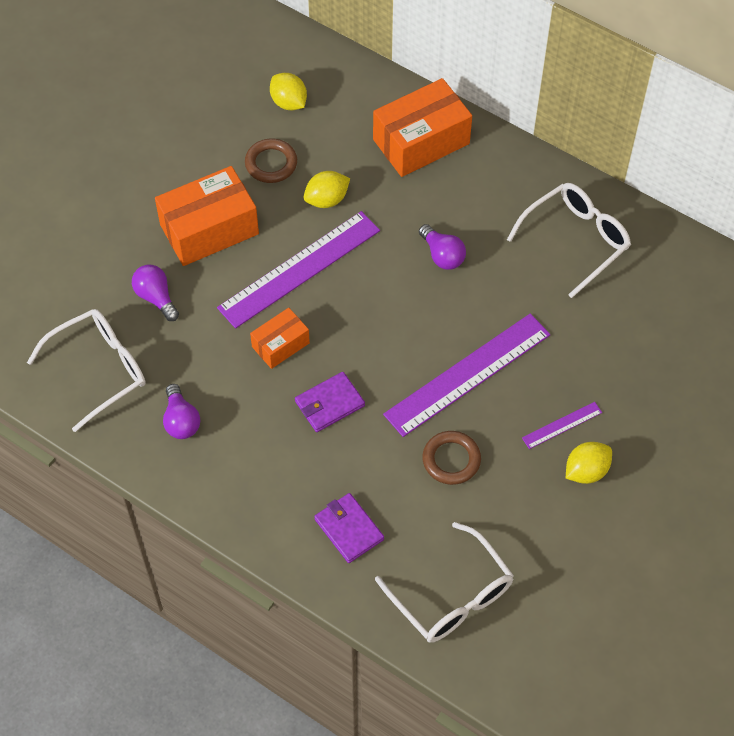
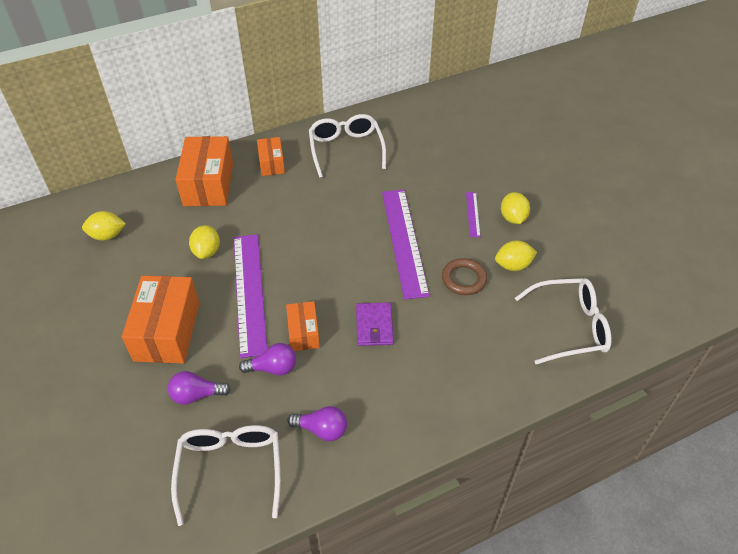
camera: 60 degrees left, 10 degrees down
(271, 163) = (147, 268): brown ring -> none
(348, 529) = (485, 362): purple wallet -> none
(442, 255) = (304, 213): purple light bulb -> purple light bulb (273, 368)
(496, 180) = (271, 163): none -> orange box
(507, 502) = (513, 265): none -> yellow lemon

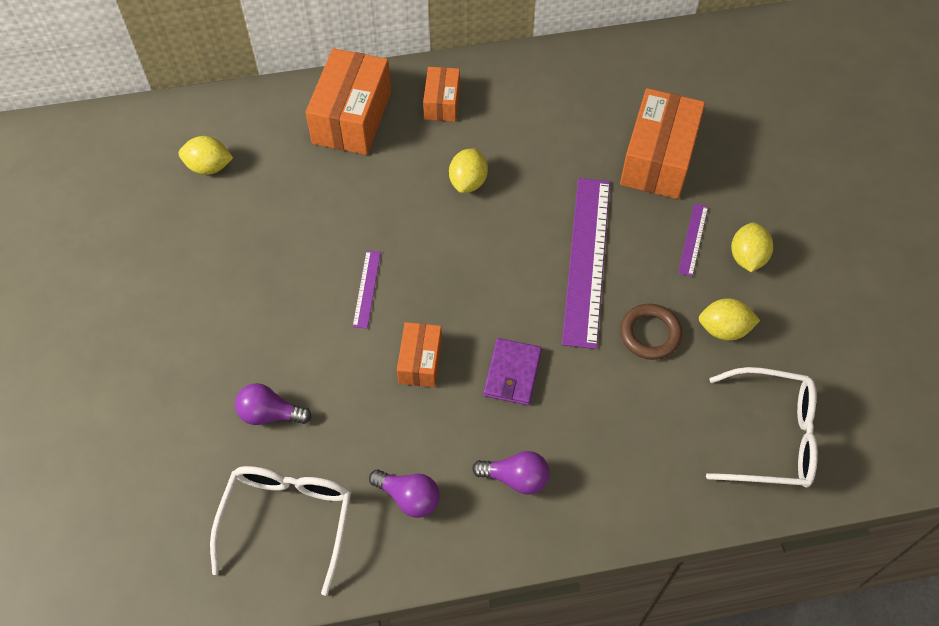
camera: 15 degrees right, 10 degrees up
(167, 331) = (254, 319): orange box -> orange box (658, 159)
(207, 251) = (327, 217): yellow lemon -> yellow lemon (468, 182)
(249, 292) = (366, 289): purple ruler -> purple ruler, size x0.44
(273, 368) = (370, 401): purple light bulb -> purple light bulb (516, 478)
(346, 149) = (547, 101): white glasses -> none

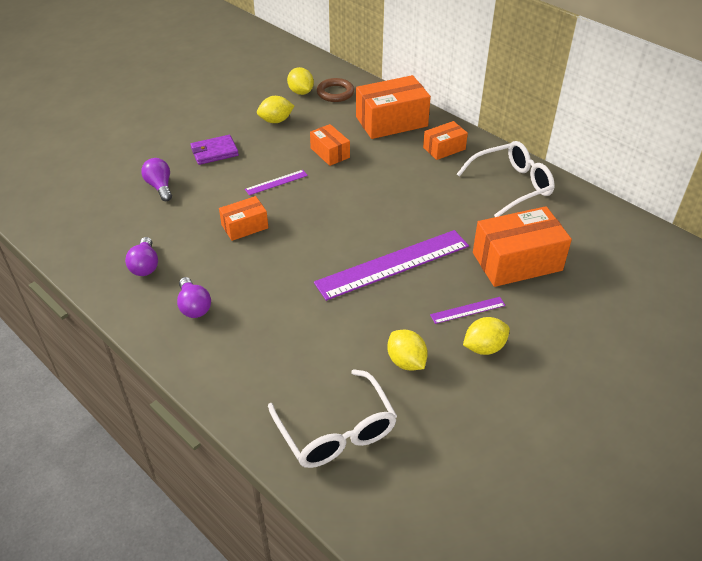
camera: 55 degrees right, 15 degrees down
(288, 519) = (96, 225): white glasses -> white glasses (512, 185)
(357, 207) = (330, 153): none -> orange box
(468, 182) = (397, 185): yellow lemon -> yellow lemon (276, 121)
(512, 373) = (271, 270): purple wallet -> purple wallet (214, 152)
(650, 334) = (363, 322): brown ring -> brown ring (335, 93)

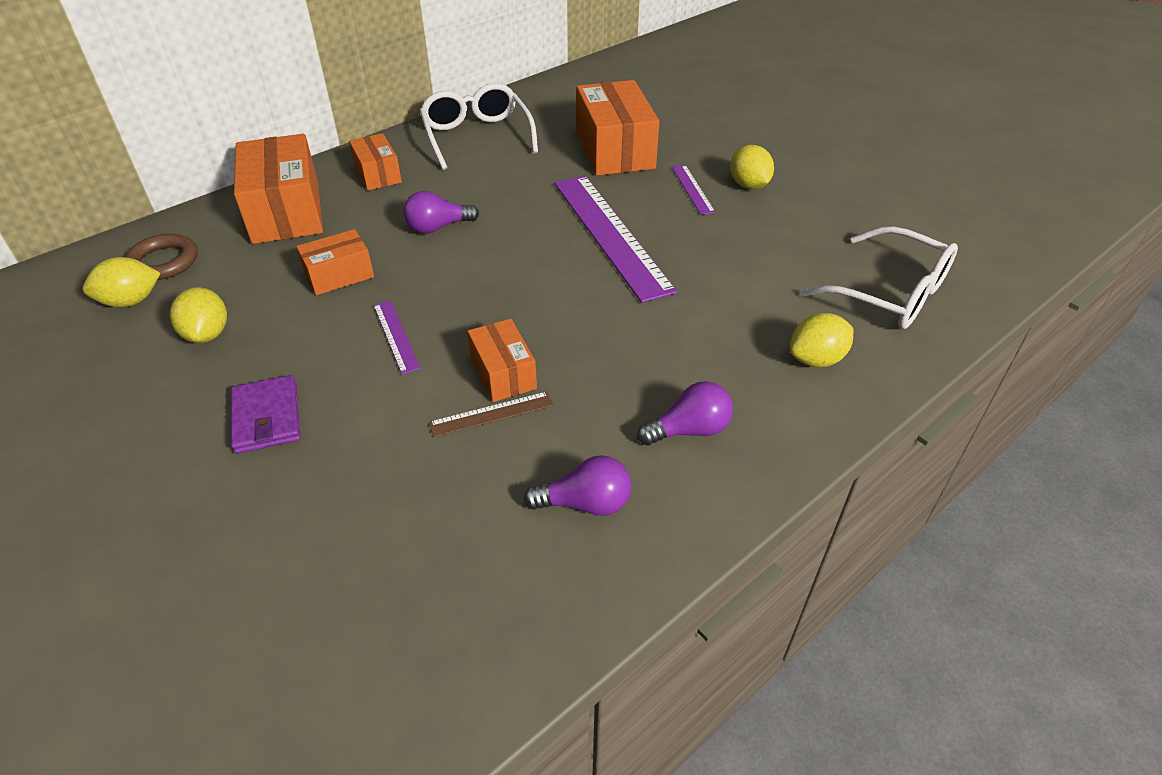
camera: 85 degrees left, 0 degrees up
(160, 187) = (349, 498): purple light bulb -> purple light bulb (438, 227)
(212, 225) = (492, 414): none -> brown ruler
(337, 431) = (891, 294): white glasses -> white glasses turned 60 degrees clockwise
(406, 361) = (776, 237): yellow lemon -> yellow lemon (816, 359)

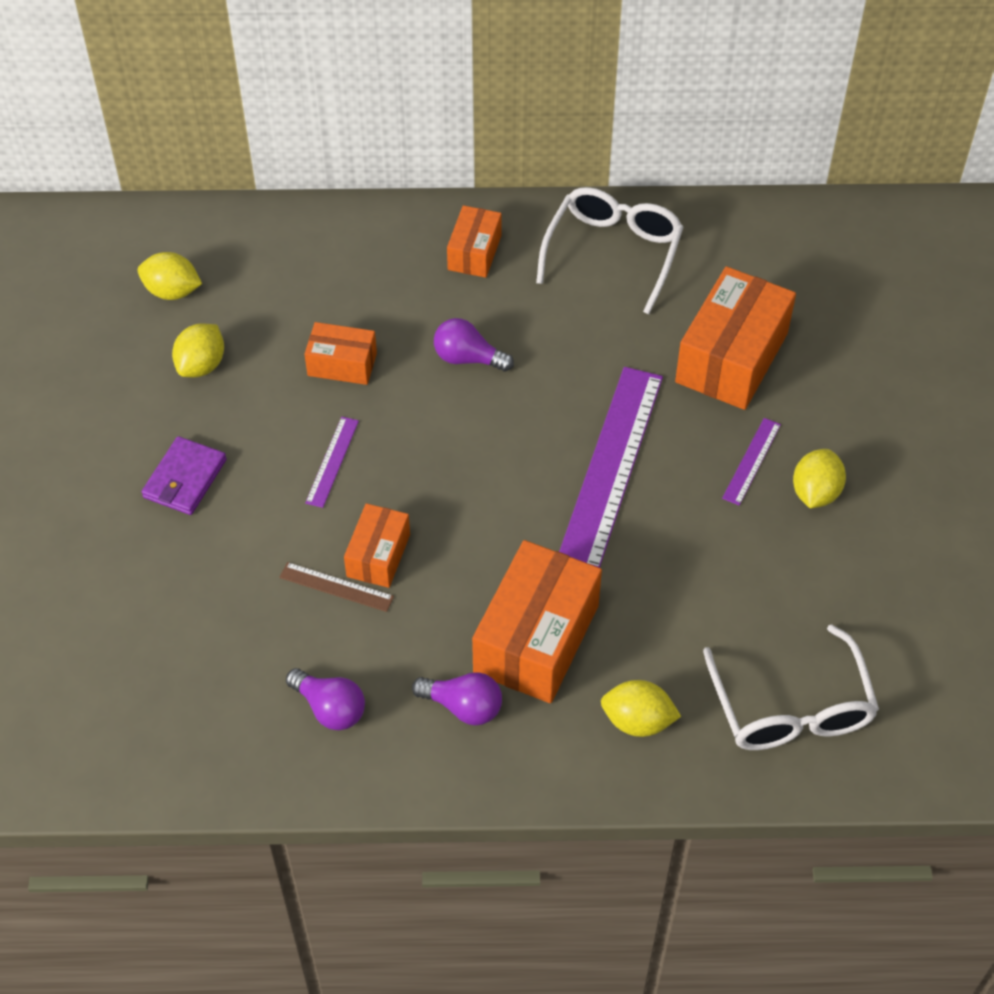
camera: 40 degrees right, 10 degrees up
(164, 262) = (223, 259): brown ring -> none
(286, 212) = (359, 255): orange box -> orange box (536, 639)

